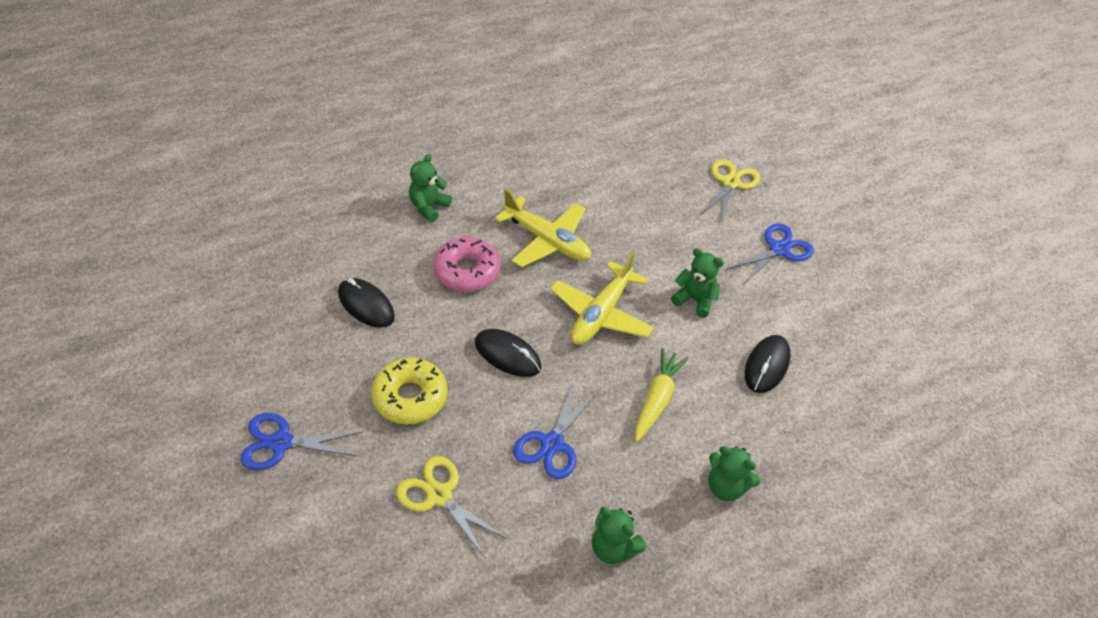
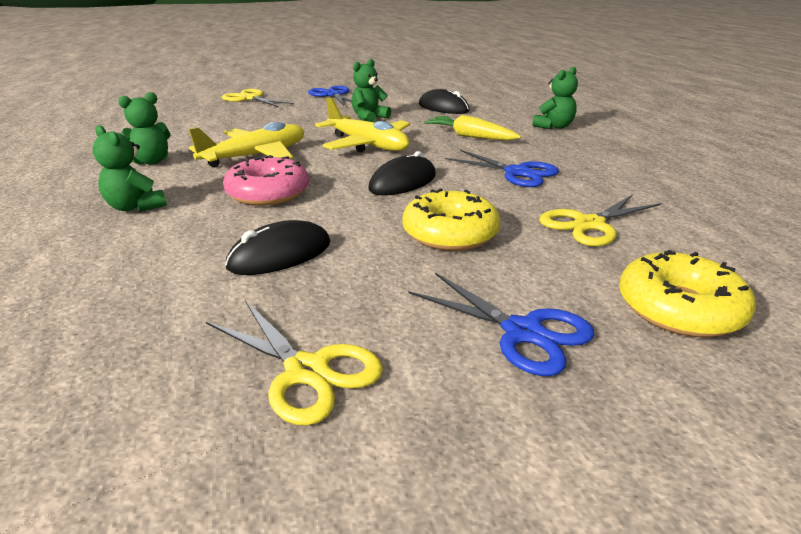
camera: 75 degrees left, 20 degrees down
(246, 347) = (306, 371): none -> yellow scissors
(281, 443) = (522, 332): blue scissors -> blue scissors turned 60 degrees counterclockwise
(311, 536) = (679, 308): none -> yellow donut
(613, 548) = (623, 161): green teddy bear -> green teddy bear (151, 161)

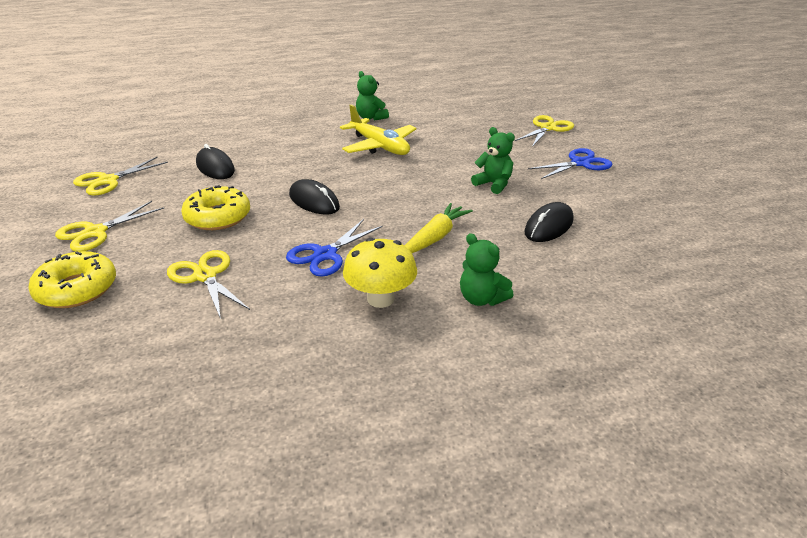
camera: 90 degrees right, 5 degrees up
(135, 207) = (294, 125): green teddy bear -> none
(268, 193) = (306, 156): pink donut -> none
(368, 145) = (406, 186): yellow plane -> none
(522, 332) = (95, 232): blue scissors -> yellow scissors
(575, 152) = (380, 299): none -> yellow mushroom

